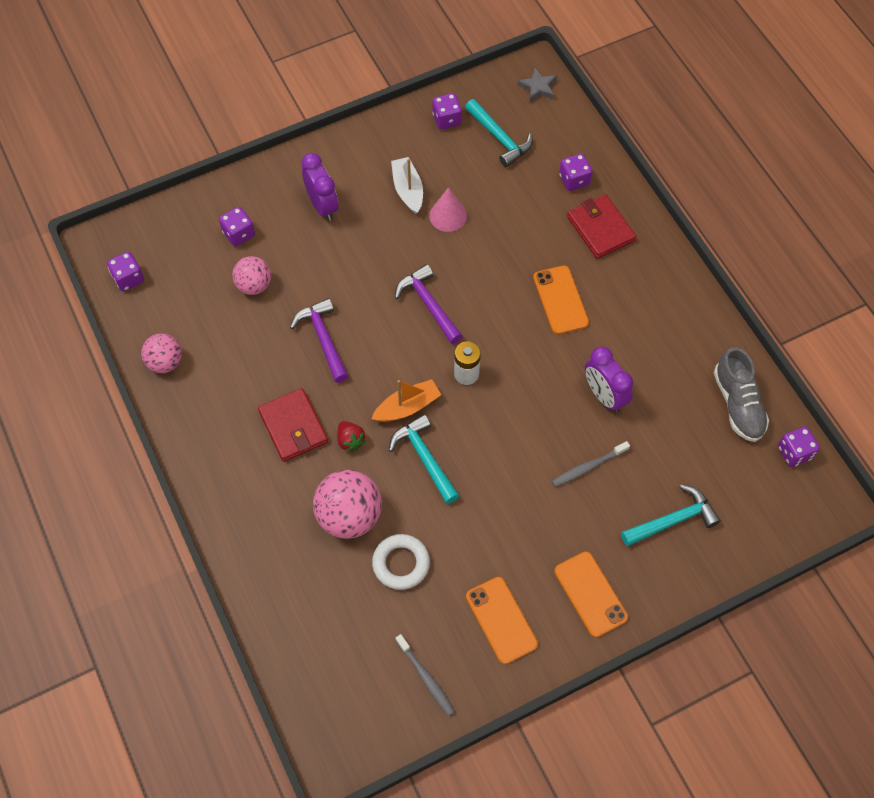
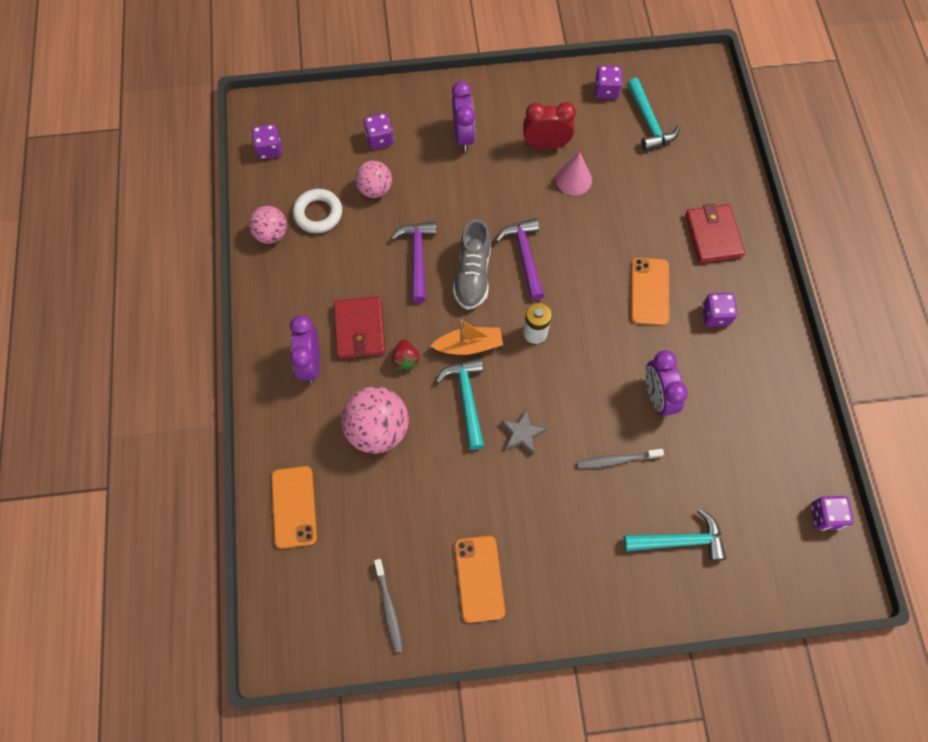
camera: 20 degrees right, 5 degrees up
(257, 475) = (311, 363): none -> purple clock
(401, 563) = (407, 491): white ring -> white ring (318, 213)
(408, 190) = (546, 144): white boat -> red clock
(538, 87) = (702, 85): grey star -> grey star (522, 434)
(574, 180) = (704, 182): purple dice -> purple dice (715, 315)
(590, 594) = (573, 584): orange phone -> orange phone (294, 507)
(738, 404) = (786, 449): grey shoe -> grey shoe (472, 274)

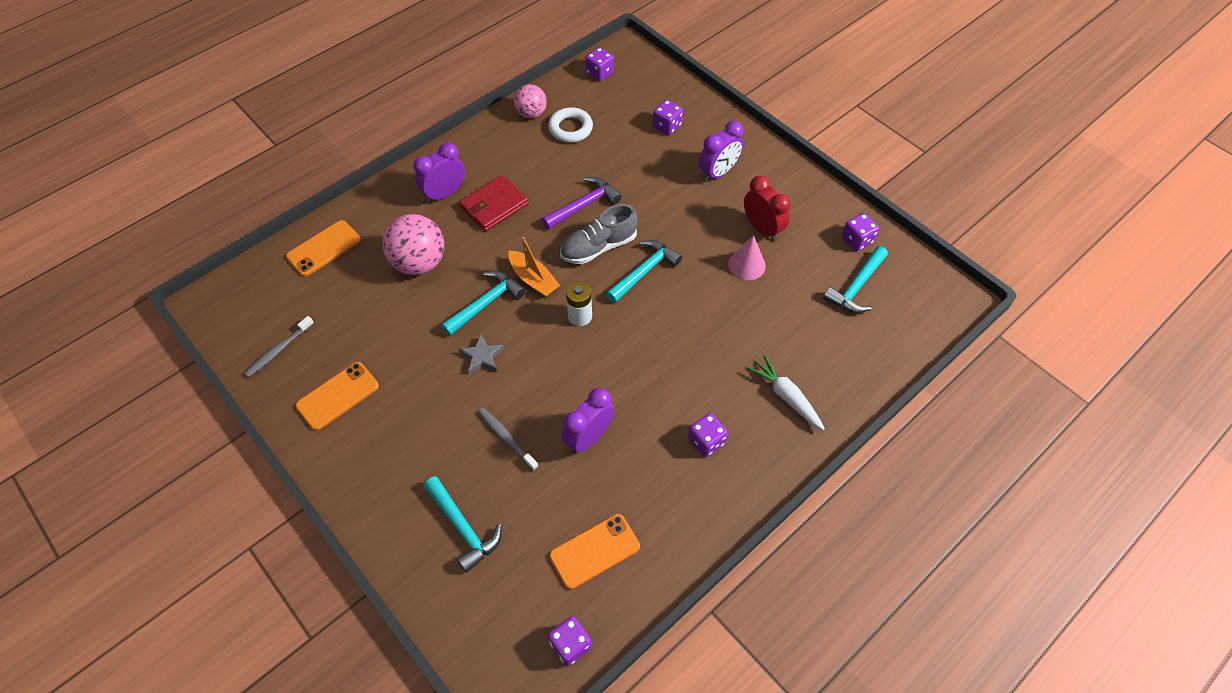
camera: 55 degrees right, 10 degrees down
(375, 189) = (620, 148): pink ball -> none
(406, 359) = (490, 247): red strawberry -> none
(525, 256) = (644, 271): purple hammer -> turquoise hammer
(649, 291) = (686, 377): orange phone -> orange phone (594, 551)
(713, 236) = (786, 397): red wallet -> white carrot

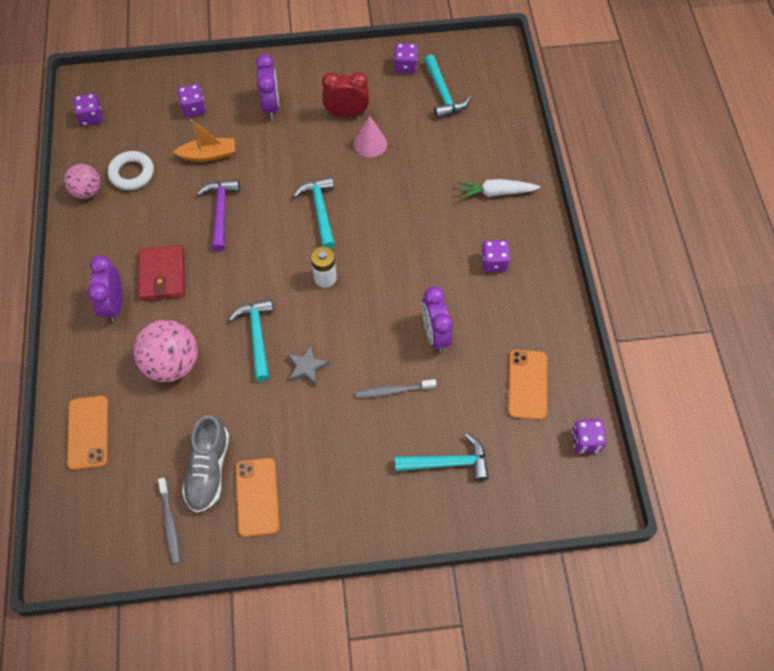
camera: 55 degrees left, 5 degrees up
(533, 279) = (263, 289): orange boat -> orange boat (208, 155)
(598, 247) = (271, 226): grey shoe -> grey shoe (208, 470)

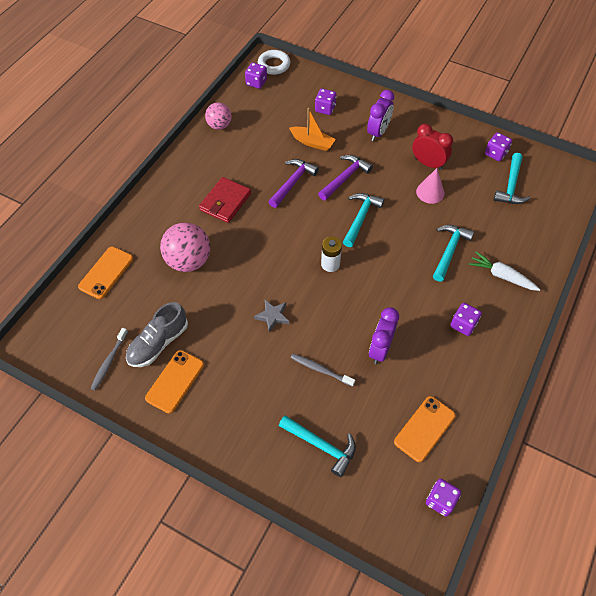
camera: 35 degrees right, 5 degrees down
(114, 304) = (182, 203): purple clock -> none
(132, 173) = (255, 129): white ring -> white ring (274, 65)
(257, 336) = (255, 276): turquoise hammer -> turquoise hammer (449, 251)
(273, 176) = (345, 178): none -> purple hammer

